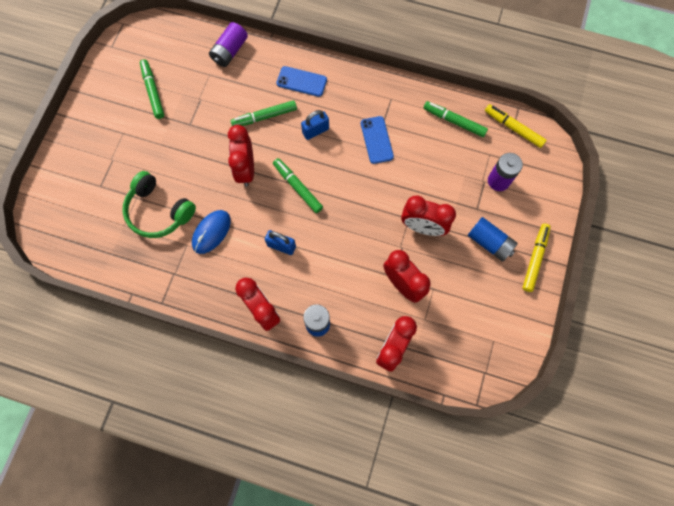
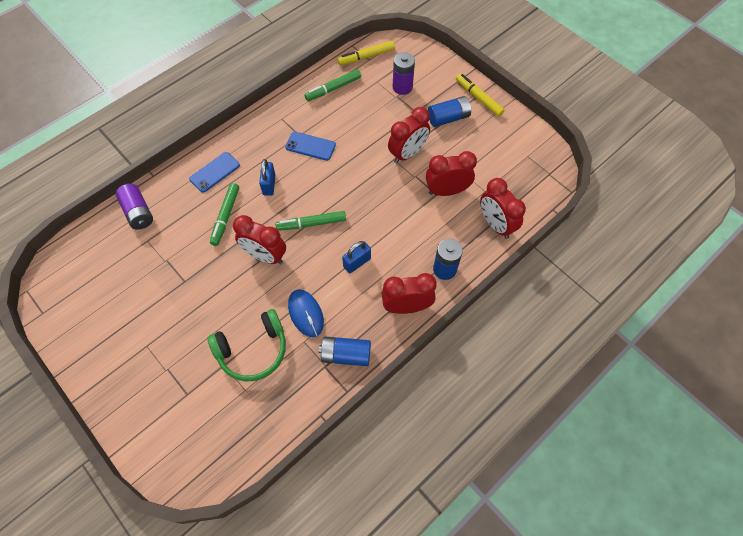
camera: 60 degrees left, 10 degrees down
(153, 91) = (124, 297): green marker -> none
(192, 284) = (346, 355): none -> blue battery

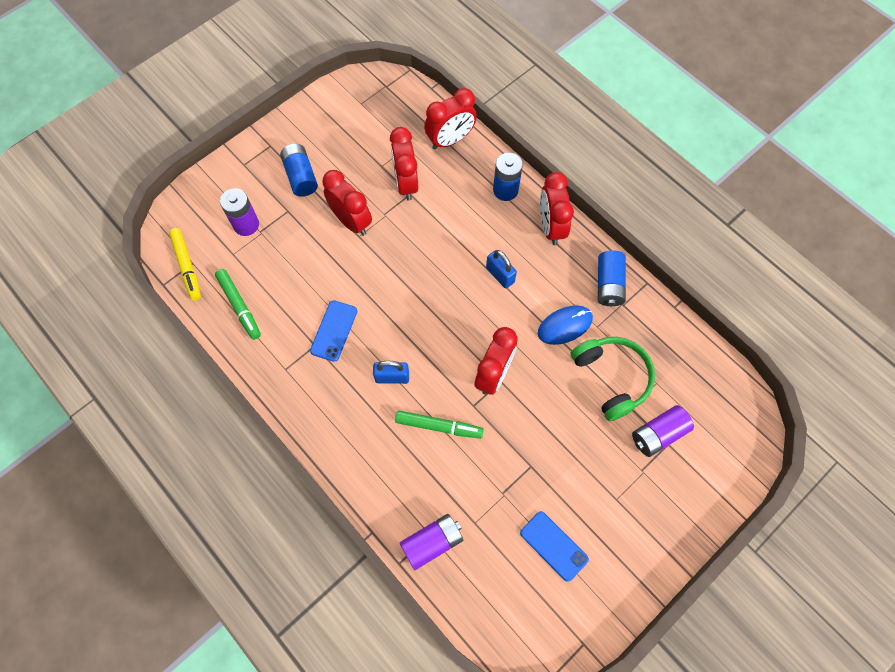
camera: 90 degrees left, 5 degrees up
(196, 386) = (658, 434): none -> purple battery
(215, 172) = (370, 448): blue phone -> blue phone (554, 546)
(311, 224) = (449, 325): green marker -> none
(478, 98) = (272, 144): yellow marker -> none

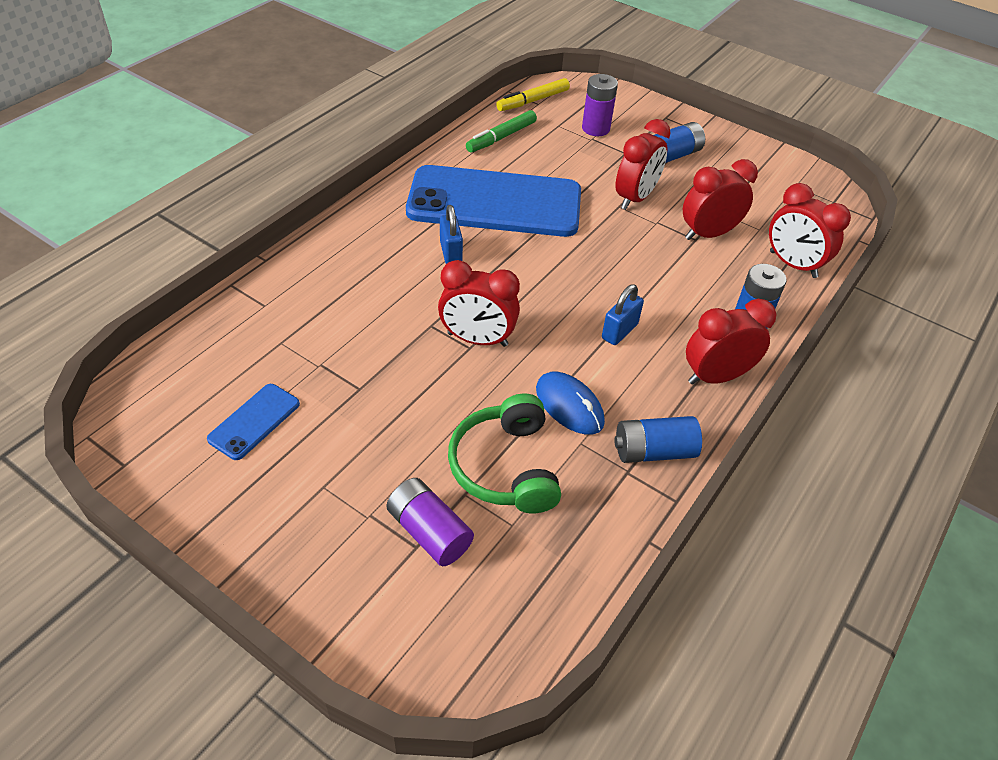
camera: 75 degrees right, 20 degrees down
(334, 331) = (494, 203): blue phone -> blue phone, size x2.42
(432, 542) = (255, 308): purple battery -> none
(439, 426) = (398, 298): green marker -> none
(612, 378) = (505, 467): green headphones -> green headphones turned 120 degrees clockwise

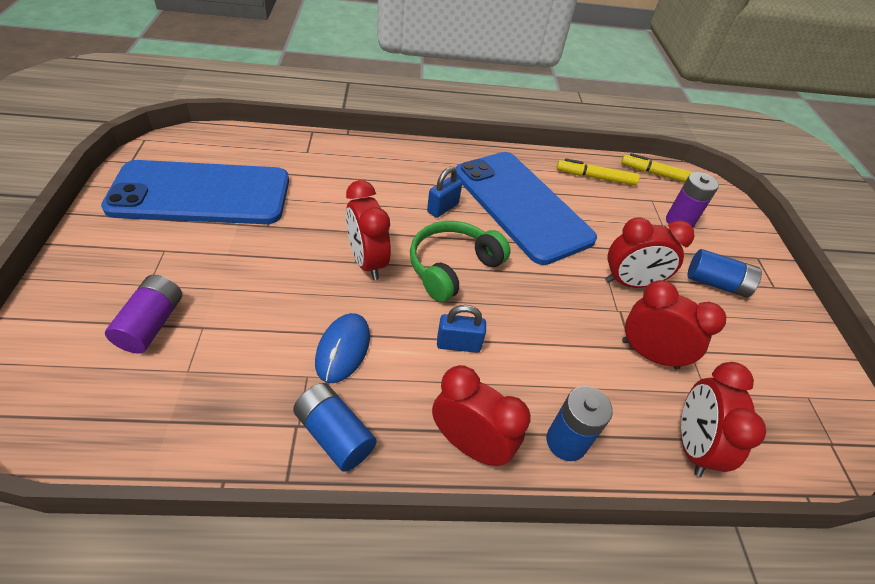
camera: 50 degrees right, 0 degrees up
(254, 421) = (201, 194): blue phone -> blue phone, size x2.42
(501, 137) = (595, 177): green marker -> yellow marker
(505, 467) = (246, 338): green headphones -> green headphones (452, 267)

